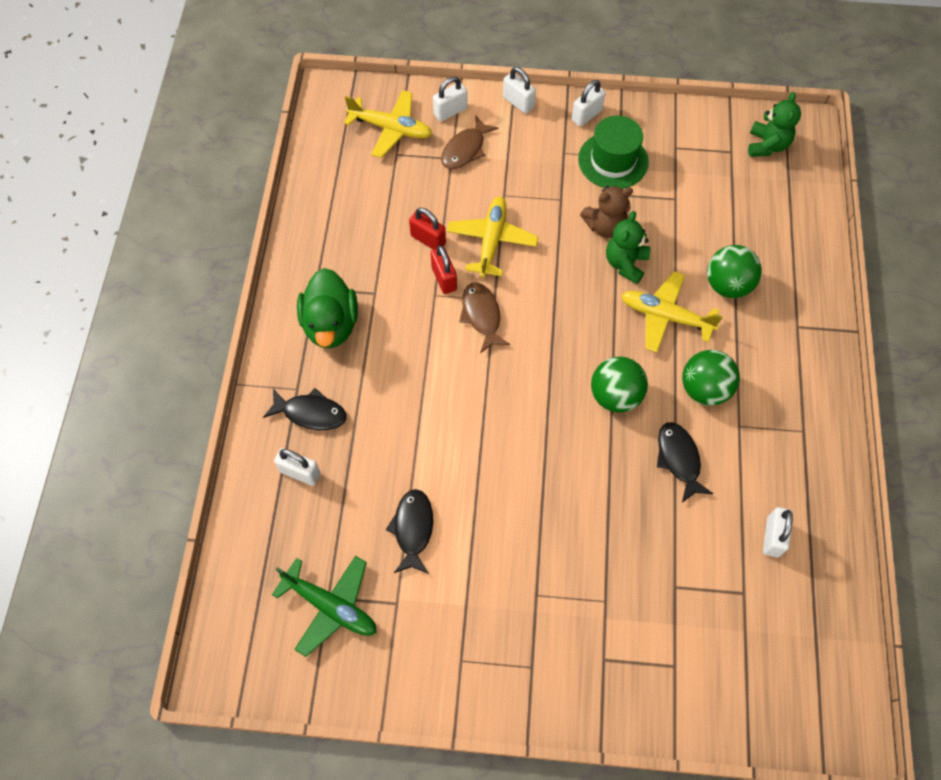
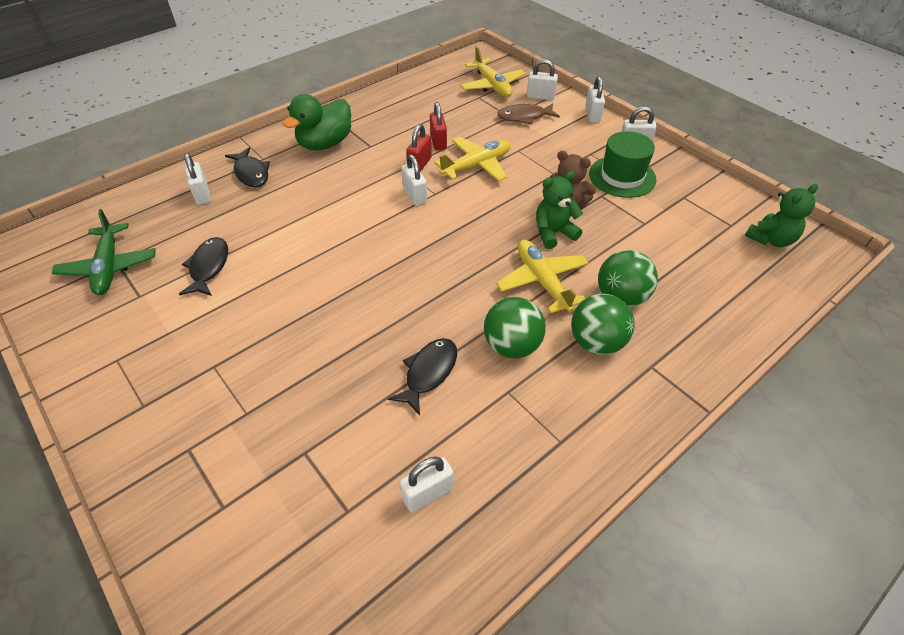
camera: 45 degrees right, 15 degrees down
(413, 529) = (208, 267): black fish -> black fish turned 45 degrees counterclockwise
(481, 315) = (415, 195): brown fish -> white padlock
(615, 396) = (438, 298): green ball -> green ball (596, 342)

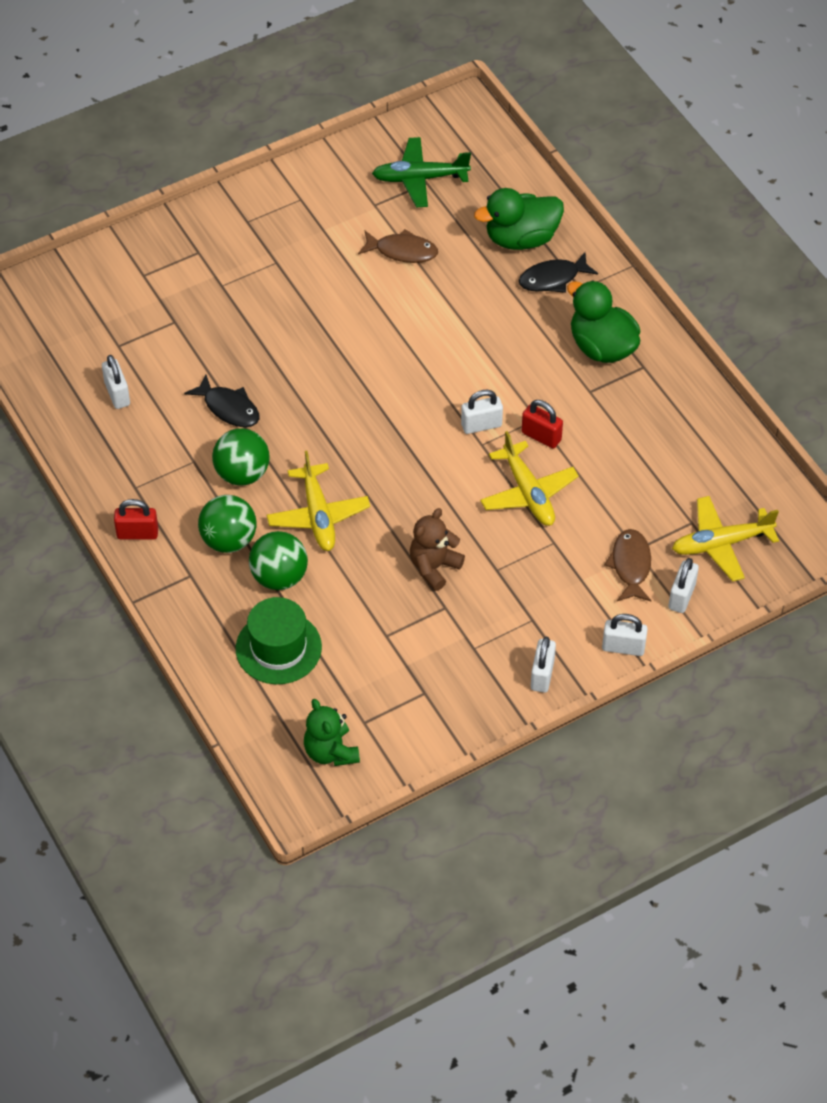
camera: 100 degrees right, 5 degrees up
(202, 194) = (521, 238): white padlock -> green duck
(208, 267) = (402, 251): black fish -> brown fish
(438, 142) = (586, 461): red padlock -> red padlock (137, 533)
(542, 281) = (318, 515): yellow plane -> yellow plane turned 90 degrees clockwise
(553, 233) = (388, 543): green teddy bear -> none
(622, 176) = (477, 639): green hat -> green hat (278, 648)

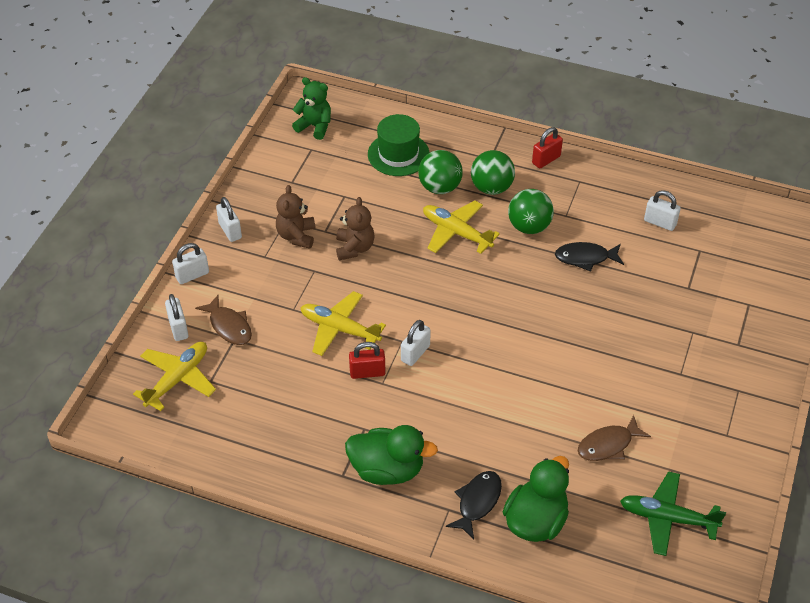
camera: 140 degrees right, 5 degrees down
(419, 178) = (667, 518): green plane -> green plane turned 120 degrees counterclockwise
(479, 621) = (296, 236): none -> brown teddy bear

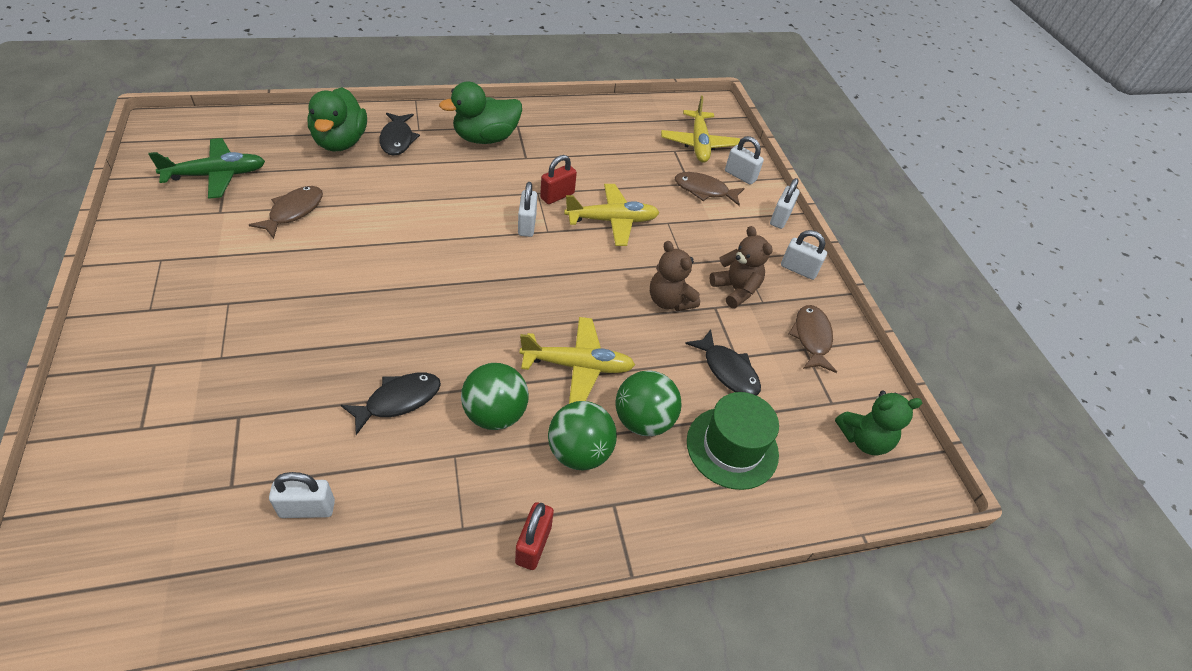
camera: 140 degrees right, 0 degrees up
(279, 186) = (811, 338): none -> brown fish
(358, 191) = (728, 370): none -> black fish

